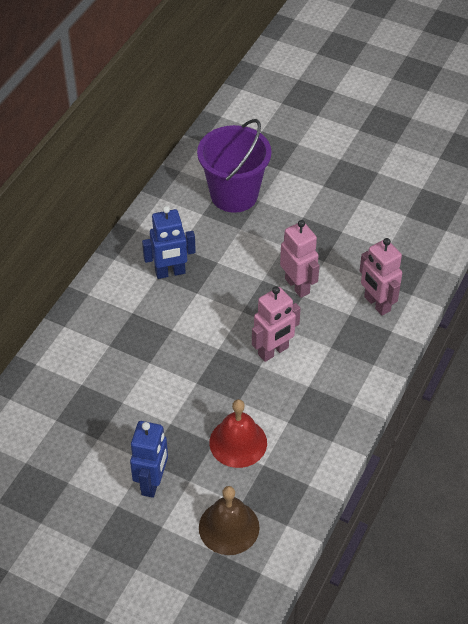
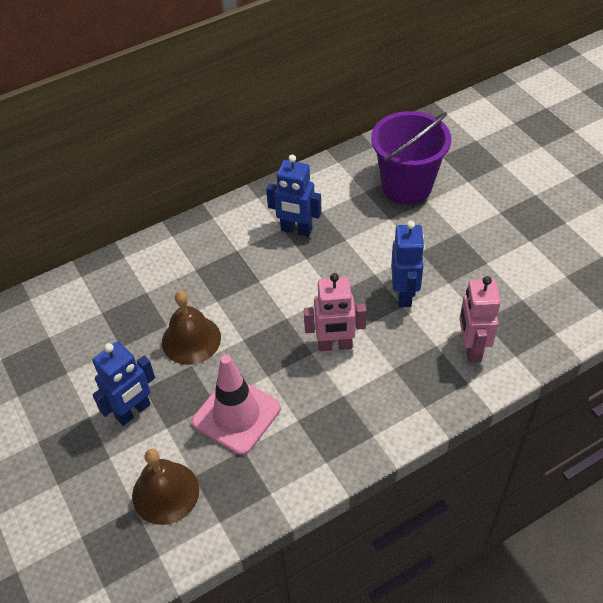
camera: 35 degrees right, 0 degrees up
(153, 403) = (191, 339): none -> brown bell
(238, 442) = (236, 415): red bell -> pink traffic cone
(297, 286) = (404, 294): pink robot -> blue robot

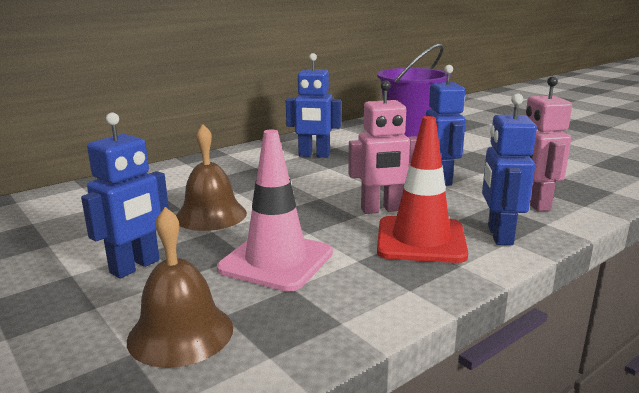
camera: 10 degrees left, 30 degrees down
(354, 397) = (421, 240): none -> red traffic cone
(419, 397) = (499, 235): none -> blue robot

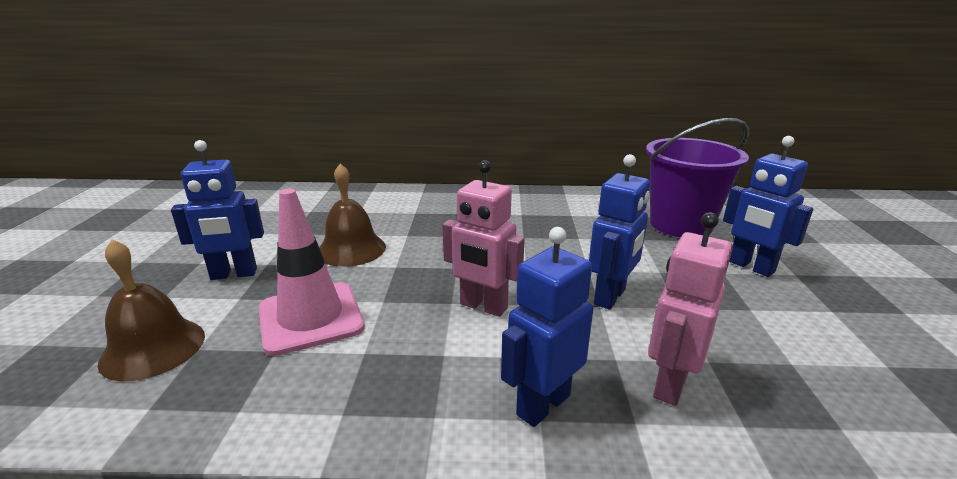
camera: 40 degrees right, 5 degrees up
(314, 155) = (533, 218): blue robot -> blue robot (751, 267)
(421, 240) = (453, 362): red traffic cone -> none

